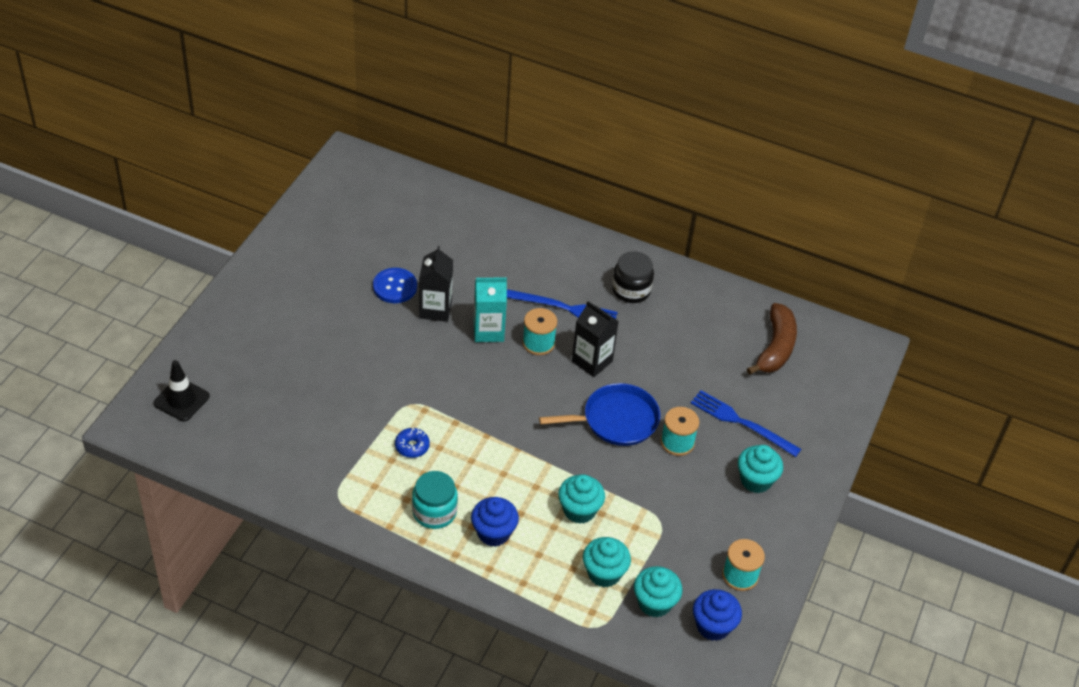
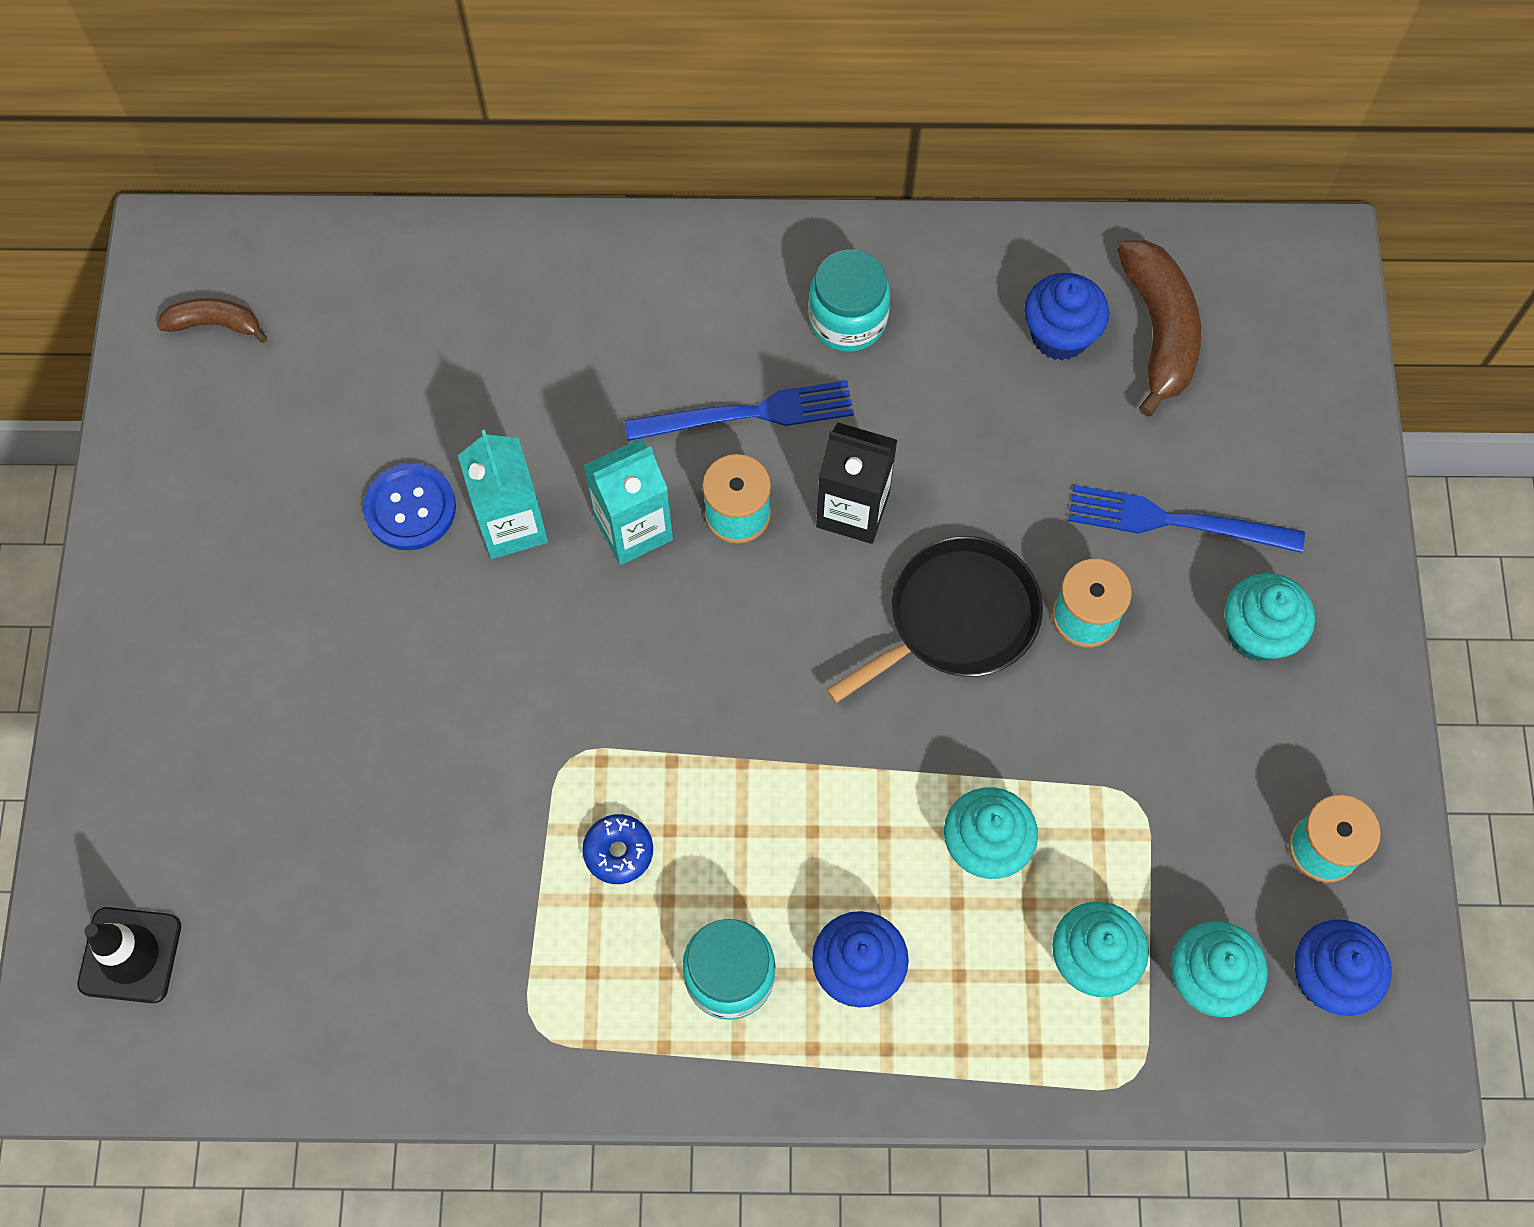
camera: 20 degrees left, 20 degrees up
(350, 190) = (215, 324): none -> brown banana
(435, 309) = (512, 525): black carton -> turquoise carton
(616, 420) = (956, 619): blue pan -> black pan
(631, 290) = (847, 319): black jar -> turquoise jar
(727, 332) = (1059, 335): none -> blue cupcake

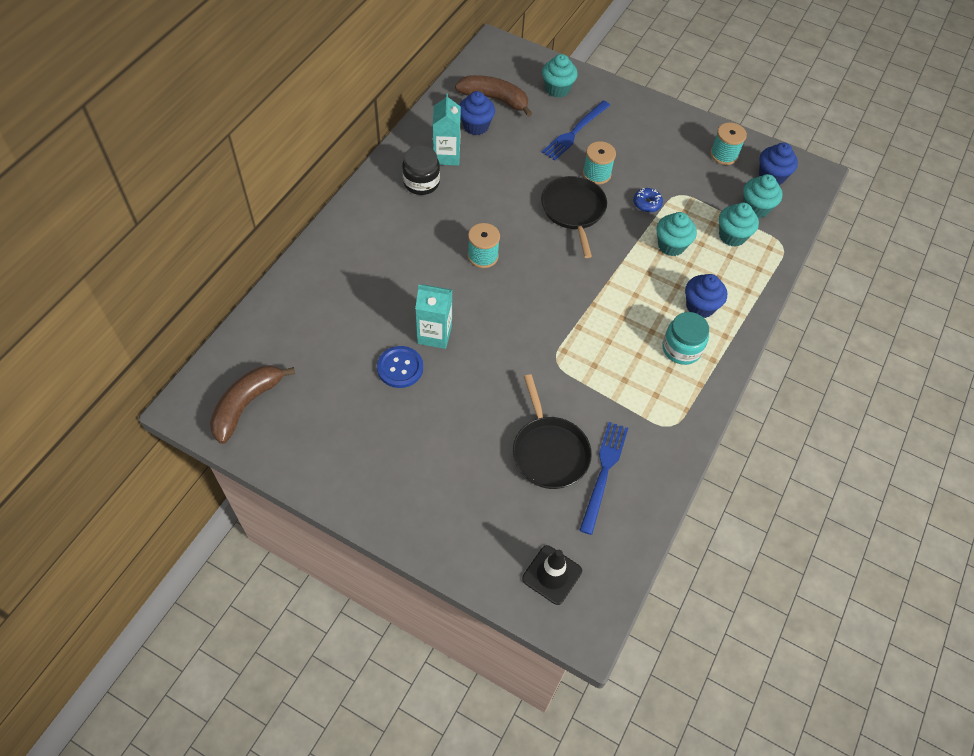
camera: 65 degrees left, 10 degrees down
(215, 324) = (246, 405): brown banana -> brown banana, size x1.75
(368, 837) = (549, 451): none -> black pan
(618, 852) = (608, 362): blue donut -> blue donut (647, 203)
(633, 528) = (465, 293): turquoise carton -> turquoise carton (446, 155)
(748, 414) = (440, 232): blue fork -> blue fork (604, 473)
(847, 319) = (421, 183): turquoise jar -> black jar
(853, 510) = (506, 220): black carton -> none
(1257, 633) = (633, 132): turquoise cupcake -> turquoise cupcake (557, 89)

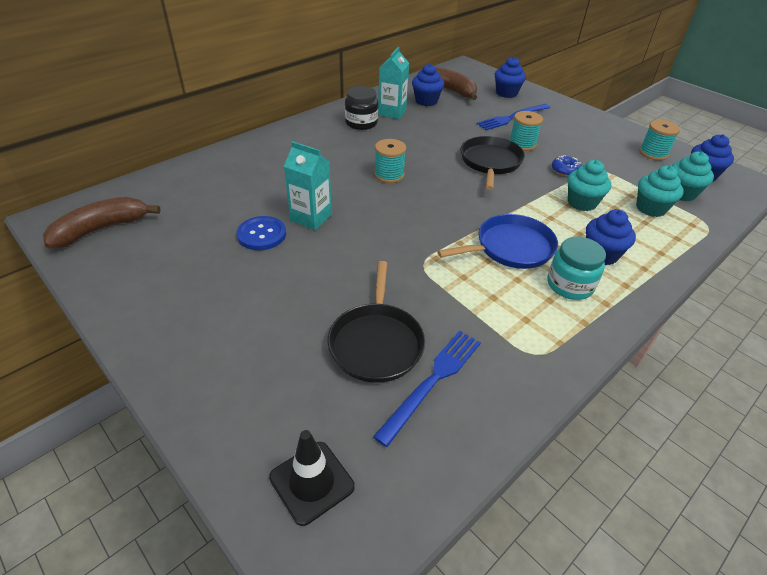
camera: 20 degrees right, 15 degrees down
(557, 89) = (506, 93): turquoise cupcake -> blue cupcake
(623, 320) = (510, 247): none -> blue pan

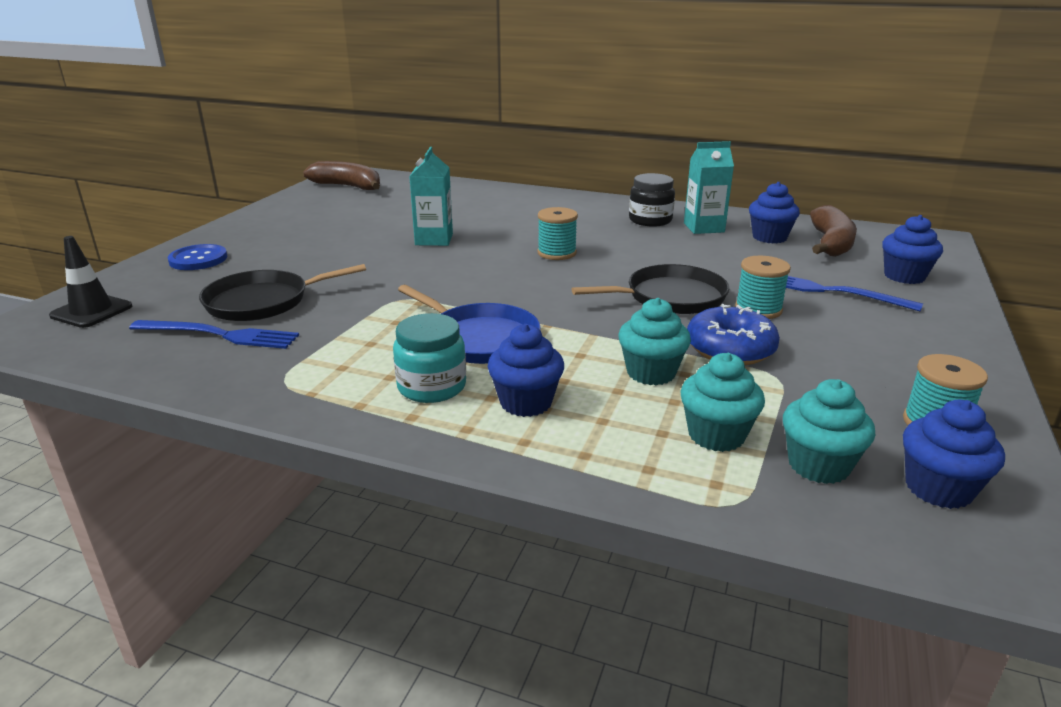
camera: 65 degrees right, 15 degrees down
(262, 234) = (388, 229): blue button -> blue button (198, 259)
(565, 170) = (730, 349): blue donut -> blue donut, size x1.76

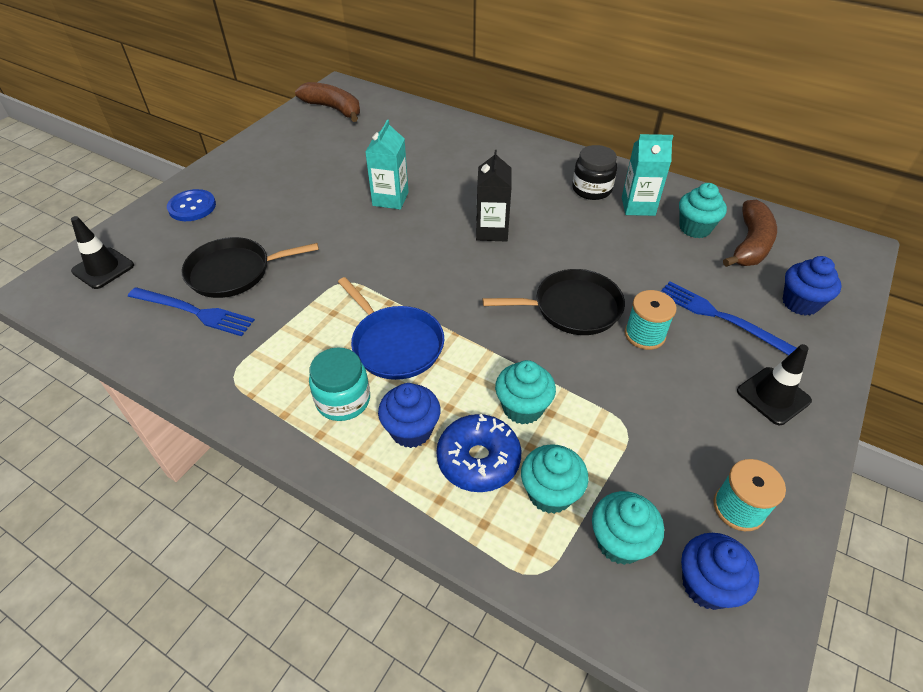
camera: 10 degrees right, 20 degrees up
(557, 253) = (492, 231): turquoise spool -> black carton
(730, 349) = (600, 386): blue donut -> blue donut (478, 460)
(769, 237) = (695, 228): blue cupcake -> turquoise cupcake
(918, 339) = (773, 396): none -> black traffic cone

